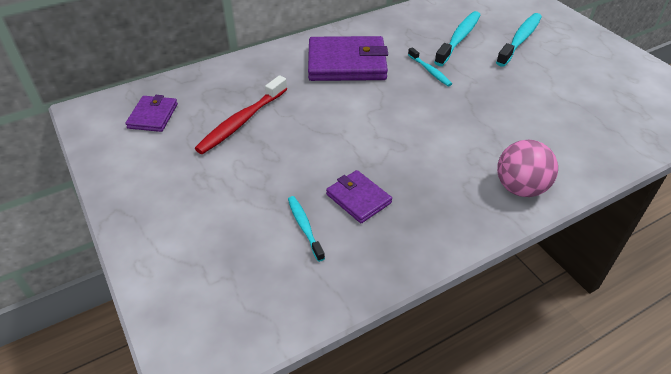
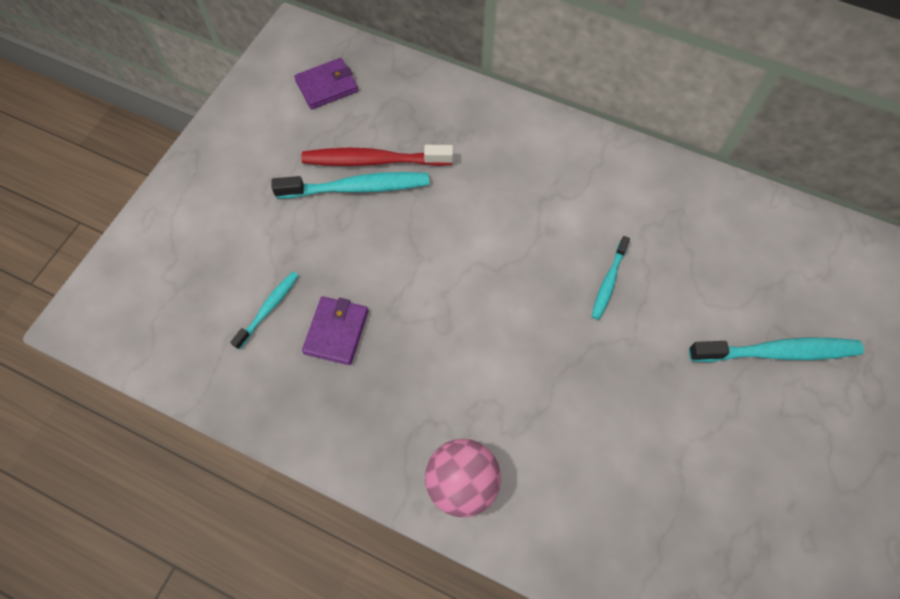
camera: 55 degrees right, 20 degrees up
(347, 63) = (549, 189): purple wallet -> none
(459, 38) = (711, 278): turquoise toothbrush -> turquoise toothbrush (357, 188)

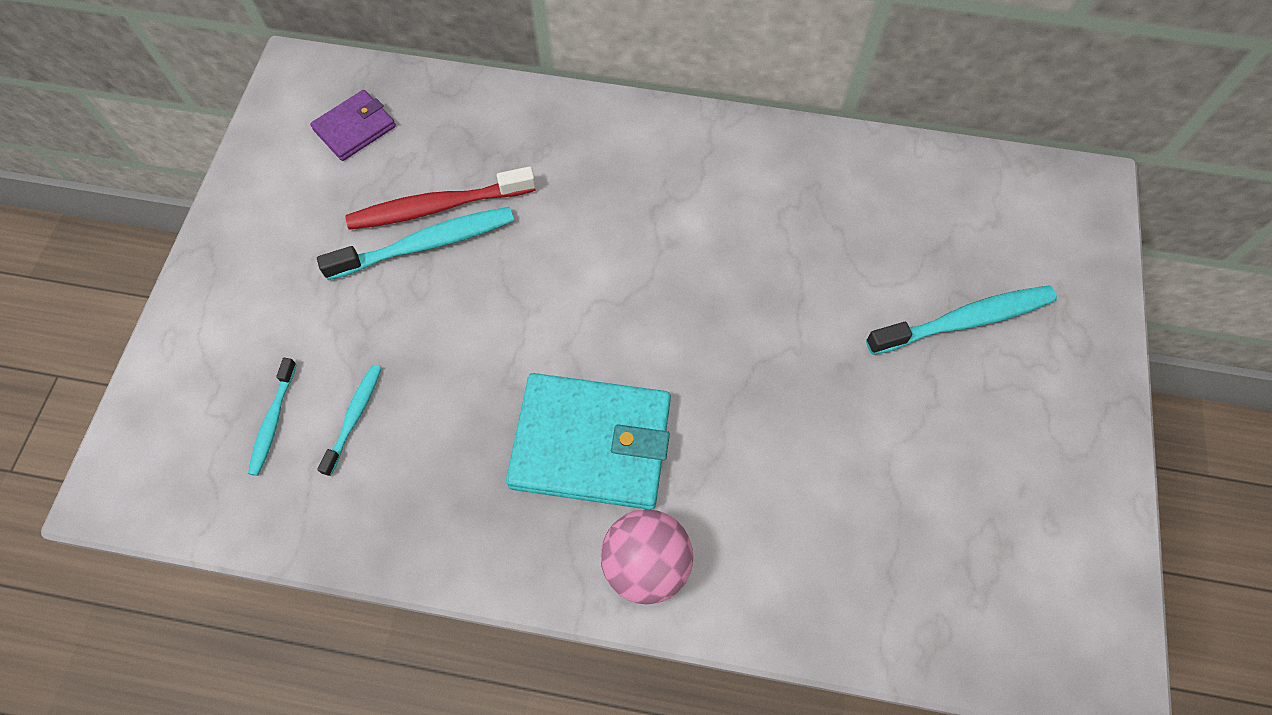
camera: 15 degrees left, 0 degrees up
(336, 332) = (447, 424): purple wallet -> none
(443, 375) = (591, 444): none -> turquoise wallet
(608, 282) = (755, 287): turquoise toothbrush -> turquoise toothbrush (273, 421)

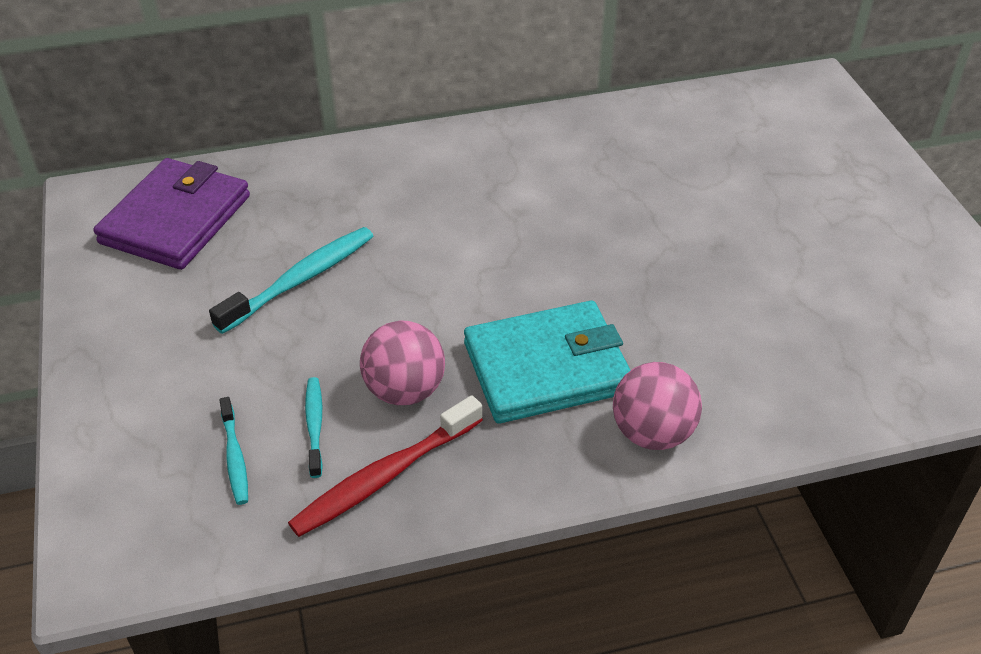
camera: 25 degrees left, 20 degrees down
(355, 128) = (176, 219): purple wallet -> purple wallet, size x1.87
(437, 207) = (293, 250): red toothbrush -> red toothbrush (384, 476)
(450, 412) = (405, 390): none -> pink ball
(965, 321) = (786, 188): turquoise toothbrush -> none

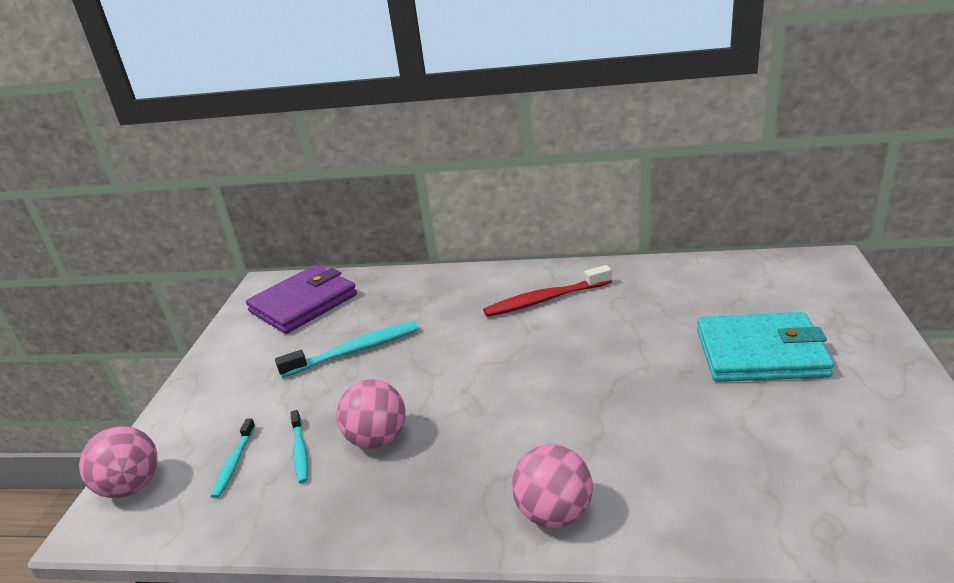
camera: 25 degrees right, 15 degrees down
(110, 515) = (132, 486): none -> pink ball
(315, 425) = (300, 452): turquoise toothbrush -> turquoise toothbrush turned 150 degrees clockwise
(384, 476) = (323, 500): red toothbrush -> red toothbrush (545, 299)
(546, 368) = (493, 442): turquoise wallet -> turquoise wallet (760, 353)

